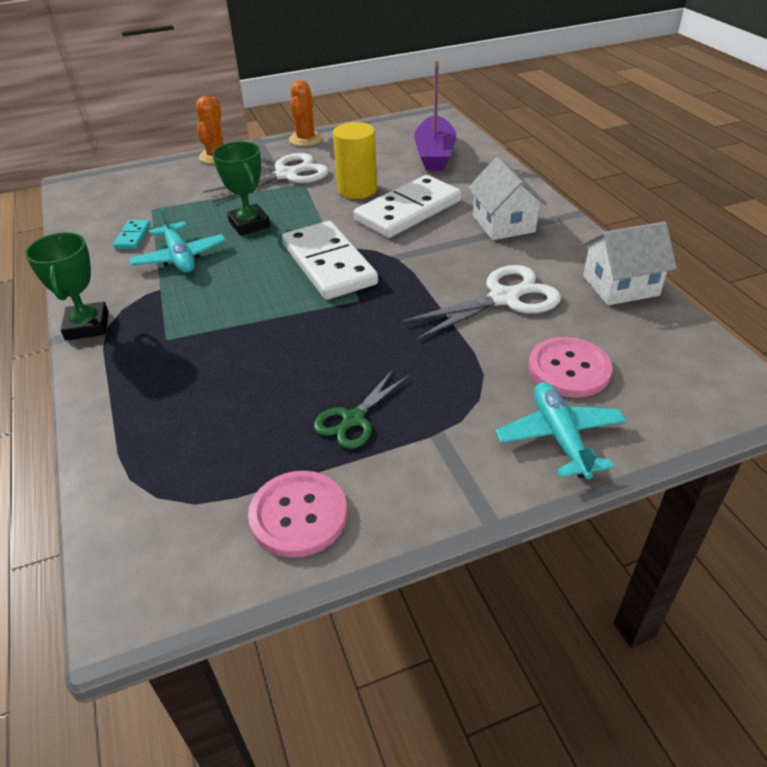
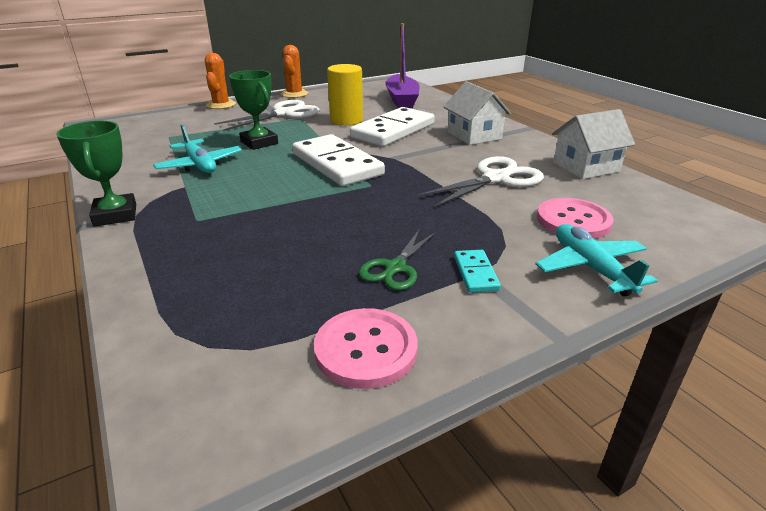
camera: 10 degrees left, 10 degrees down
(133, 237) = (154, 154): turquoise domino -> turquoise domino (476, 273)

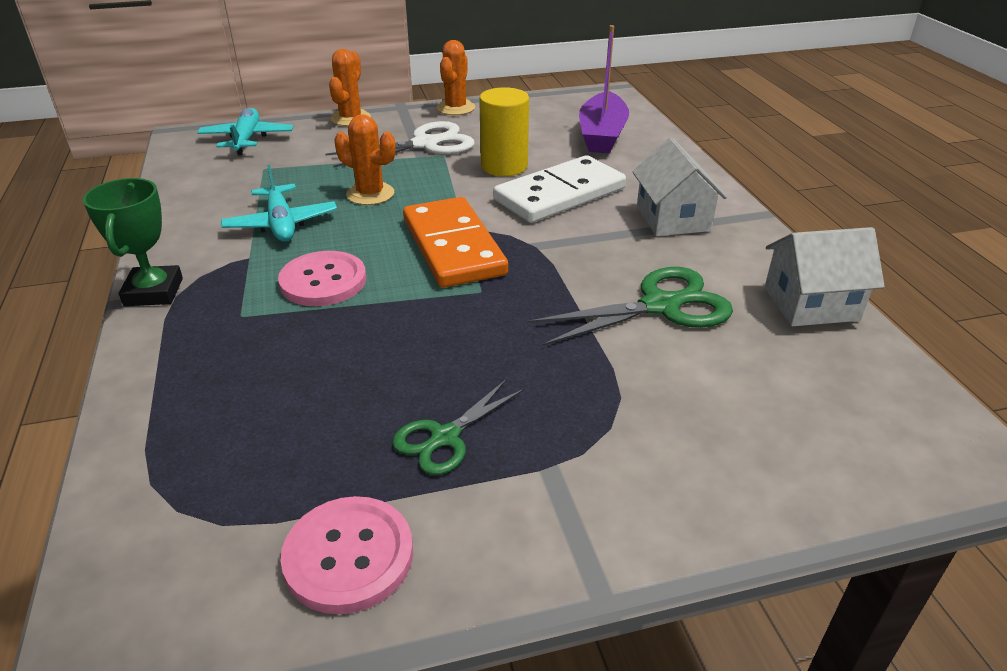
camera: 15 degrees right, 5 degrees up
(259, 143) = (370, 194): green trophy -> orange cactus
(336, 164) = (453, 247): white domino -> orange domino
(476, 273) = (544, 467): turquoise domino -> none
(495, 179) = (660, 306): white scissors -> green scissors
(573, 221) = (732, 402): pink button -> pink button (323, 281)
(590, 268) = (709, 489): turquoise plane -> turquoise plane (247, 139)

